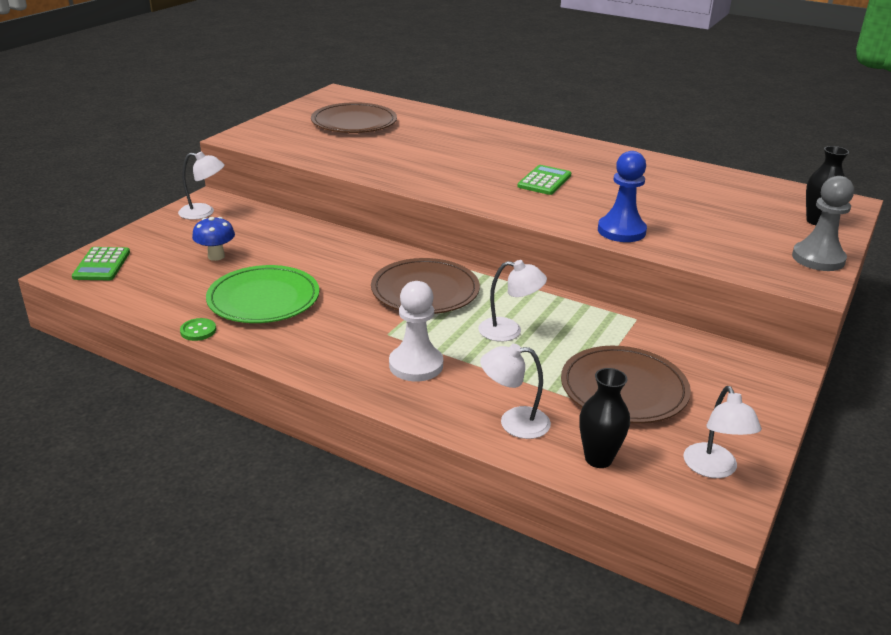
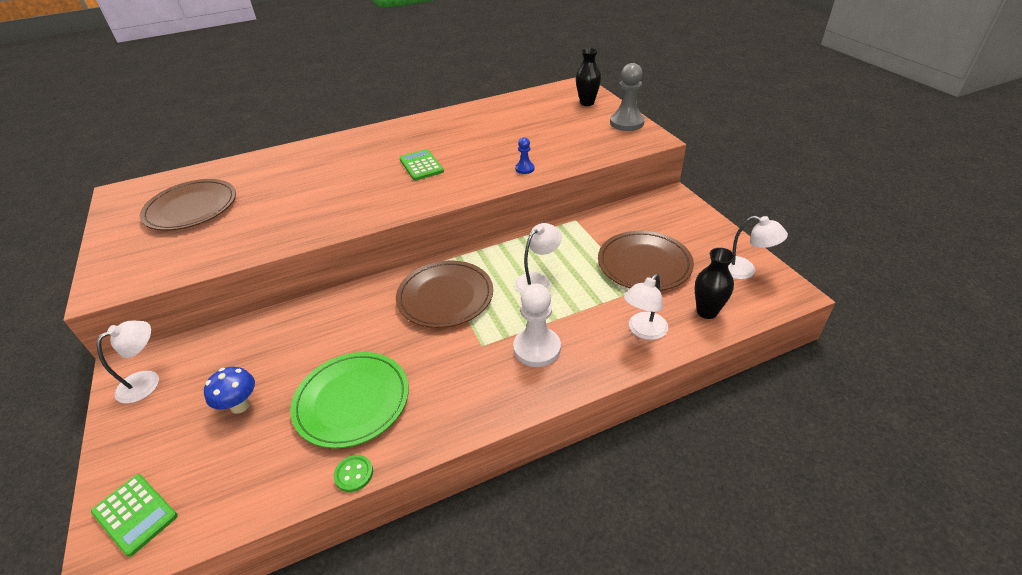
camera: 50 degrees left, 10 degrees up
(621, 231) = (525, 169): blue pawn -> blue pawn, size x0.51

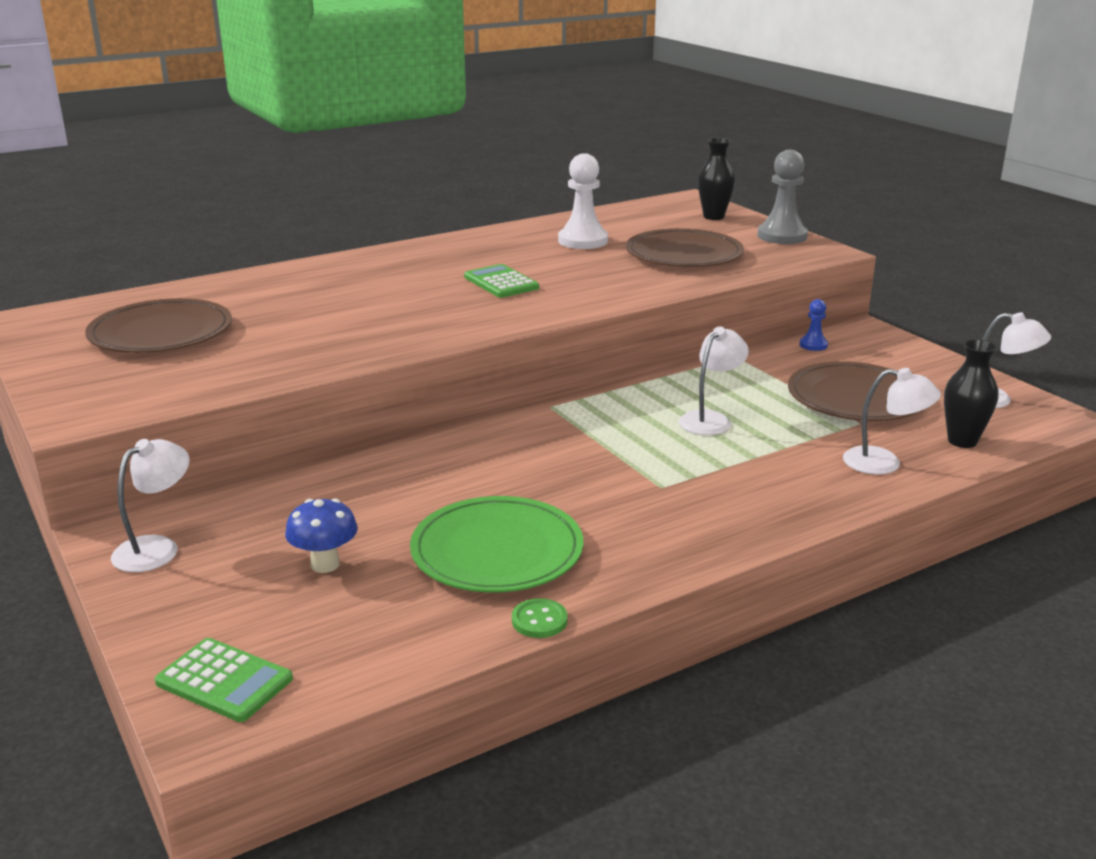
camera: 10 degrees left, 15 degrees down
(445, 297) = (581, 441): brown plate -> brown plate (684, 254)
(525, 169) = (659, 283): blue pawn -> blue pawn (813, 345)
(537, 348) = (742, 486): white pawn -> white pawn (583, 241)
(643, 331) = (884, 463): white lamp -> white lamp turned 105 degrees counterclockwise

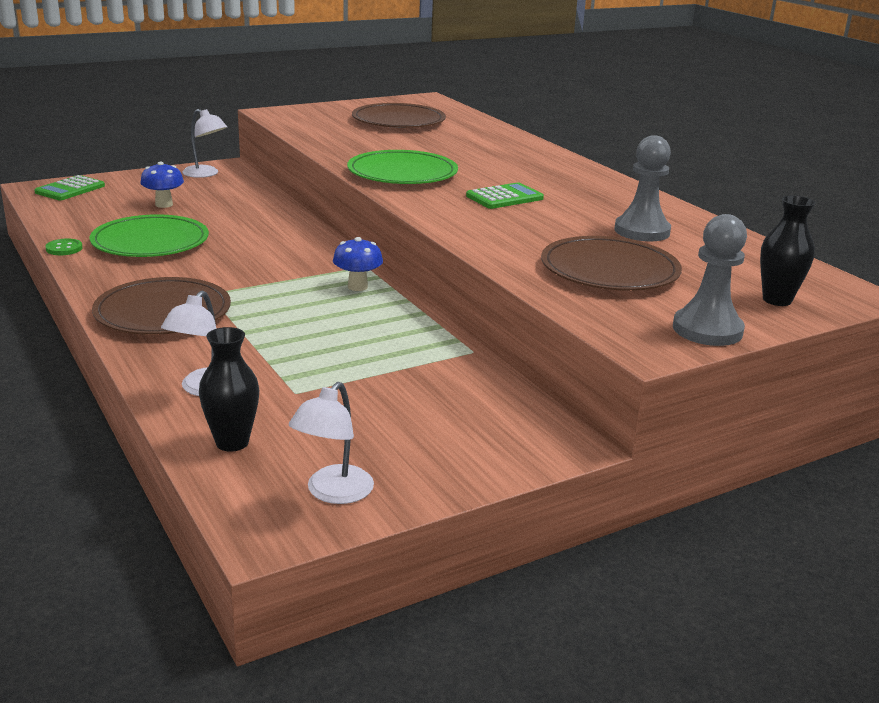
camera: 90 degrees right, 0 degrees up
(421, 325) = (402, 173): none -> green plate
(583, 241) = (642, 231): white pawn -> grey pawn
(611, 408) = (357, 286): none -> blue mushroom
(711, 419) = (323, 323): white lamp -> none
(813, 345) = (510, 399): blue pawn -> none
(855, 398) = (356, 400): brown plate -> brown plate (163, 312)

